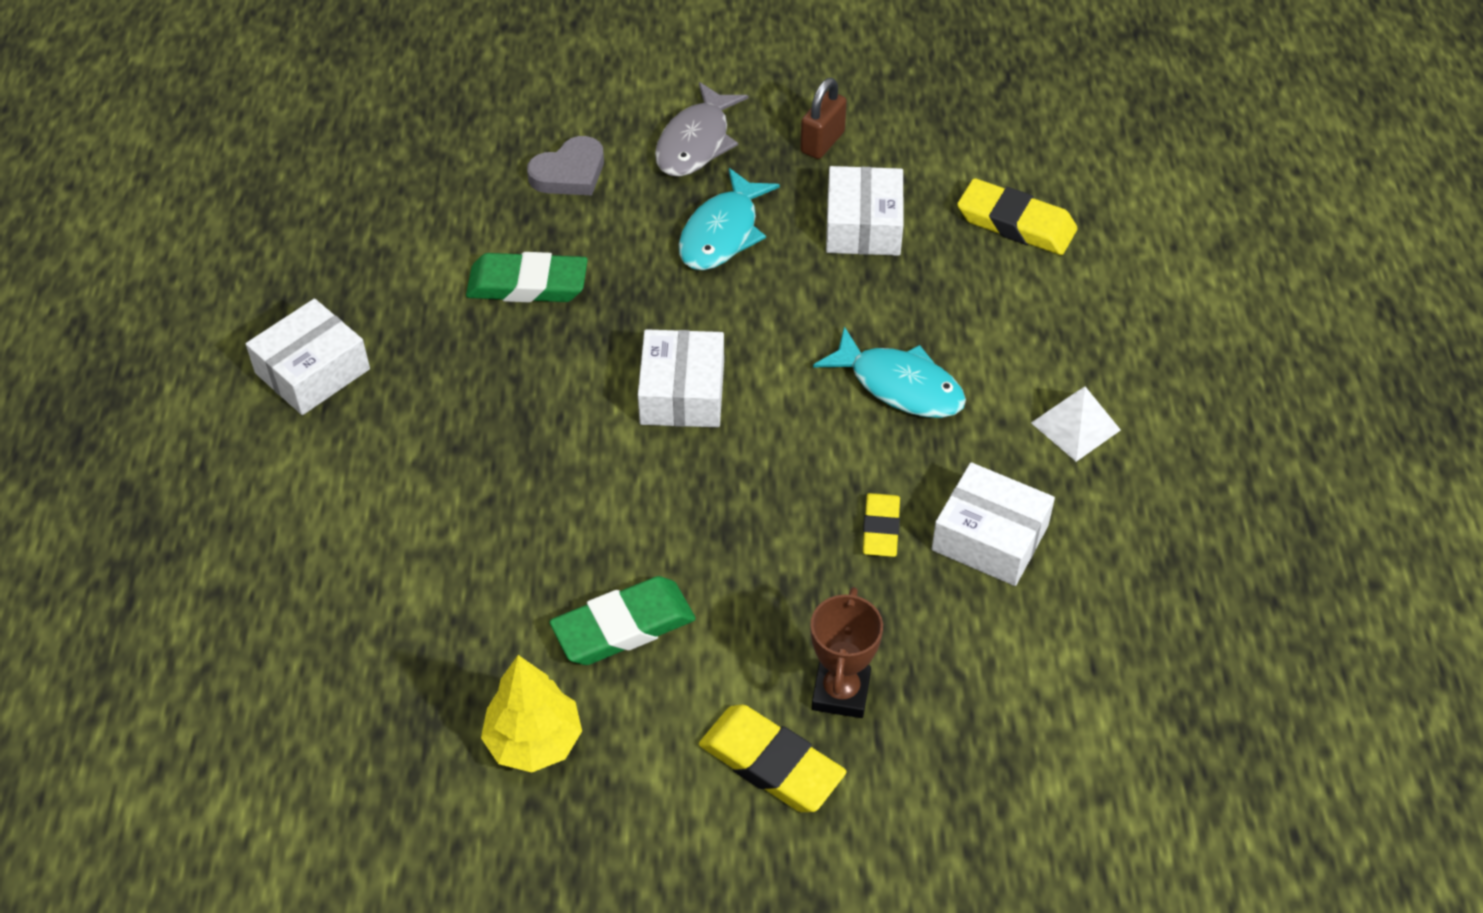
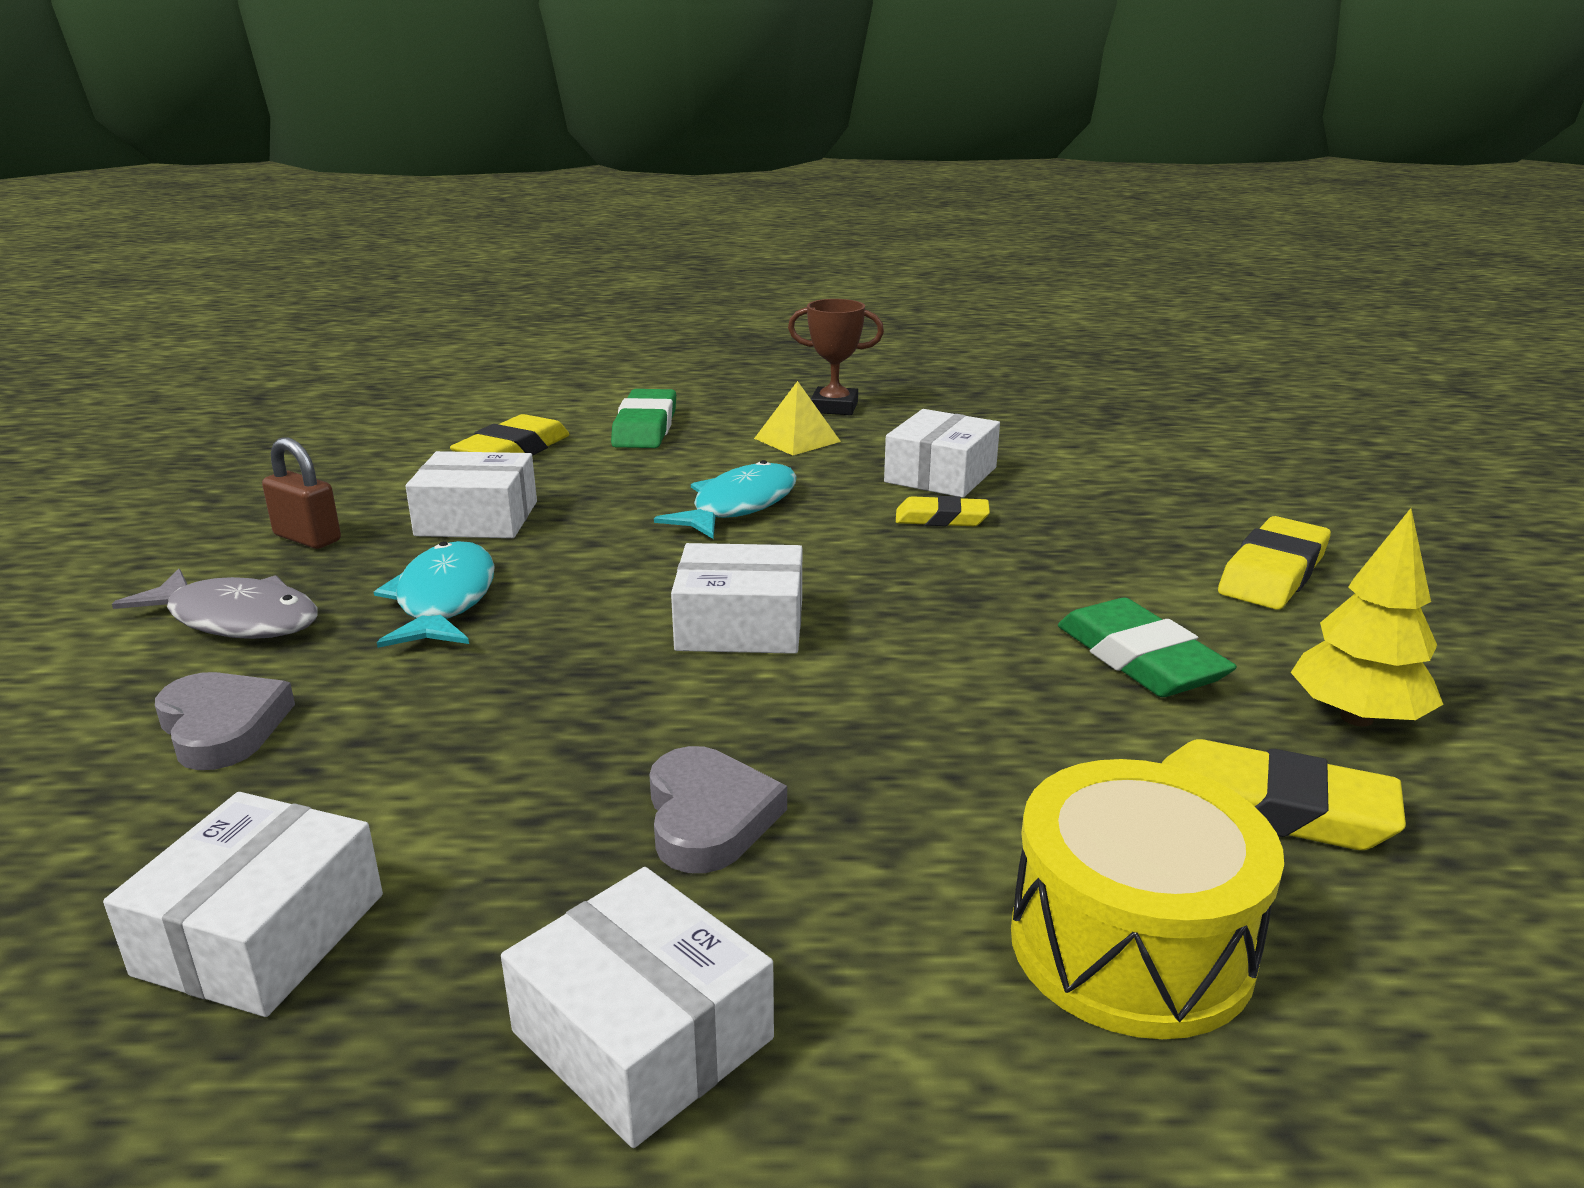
camera: 90 degrees left, 25 degrees down
(335, 558) = (1131, 945): none -> yellow drum
(396, 234) = (261, 934): none -> white box
(438, 656) = (1272, 808): none -> yellow eraser
(462, 386) = (709, 817): none -> grey heart
(527, 284) = (481, 759): green eraser -> green eraser (645, 427)
(722, 233) = (444, 600): turquoise fish -> turquoise fish turned 120 degrees counterclockwise
(841, 692) = (1161, 540): brown trophy -> brown trophy (834, 407)
(1075, 426) = (797, 440): white pyramid -> yellow pyramid

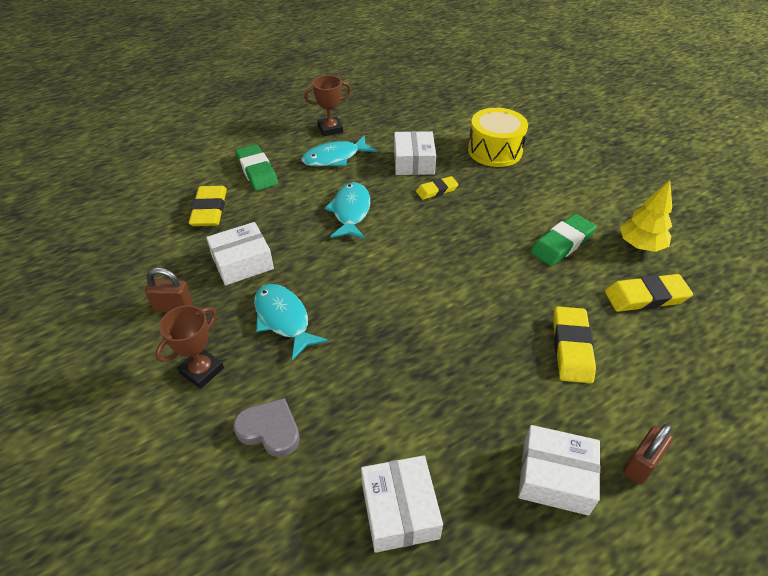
camera: 30 degrees left, 20 degrees up
(237, 620) = (202, 370): grey fish -> brown trophy
(709, 817) = (493, 382): grey heart -> none
(740, 625) = (417, 283): white box -> none
(797, 440) = (334, 158): yellow pyramid -> turquoise fish
(893, 1116) = (640, 464): none -> brown padlock
(1131, 945) = (649, 371): yellow drum -> yellow drum (495, 151)
(1140, 659) = (562, 243): green eraser -> green eraser turned 75 degrees counterclockwise
(1273, 573) = (570, 180): yellow eraser -> yellow eraser (571, 347)

